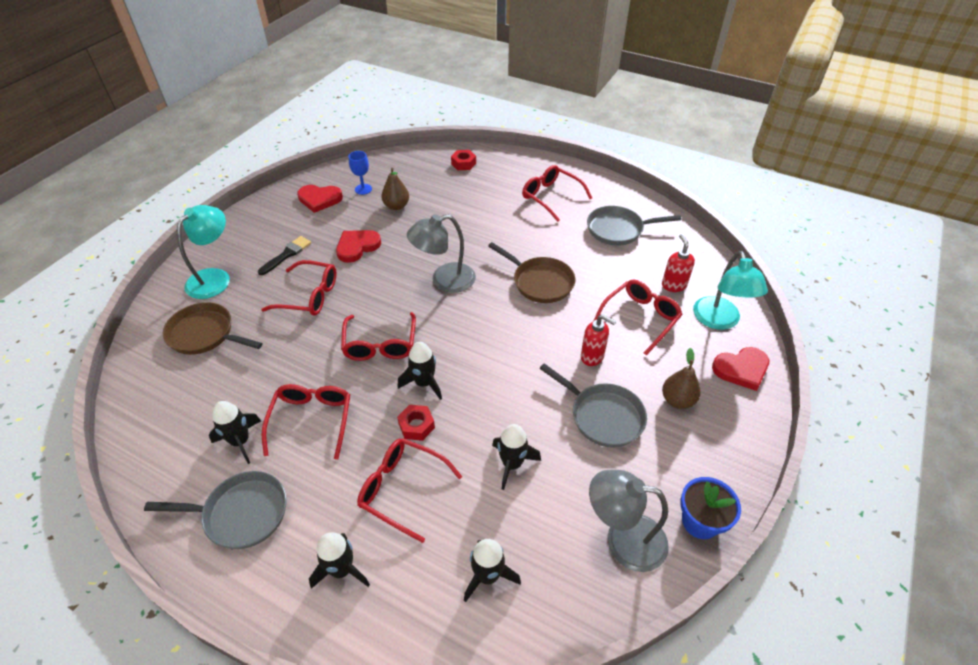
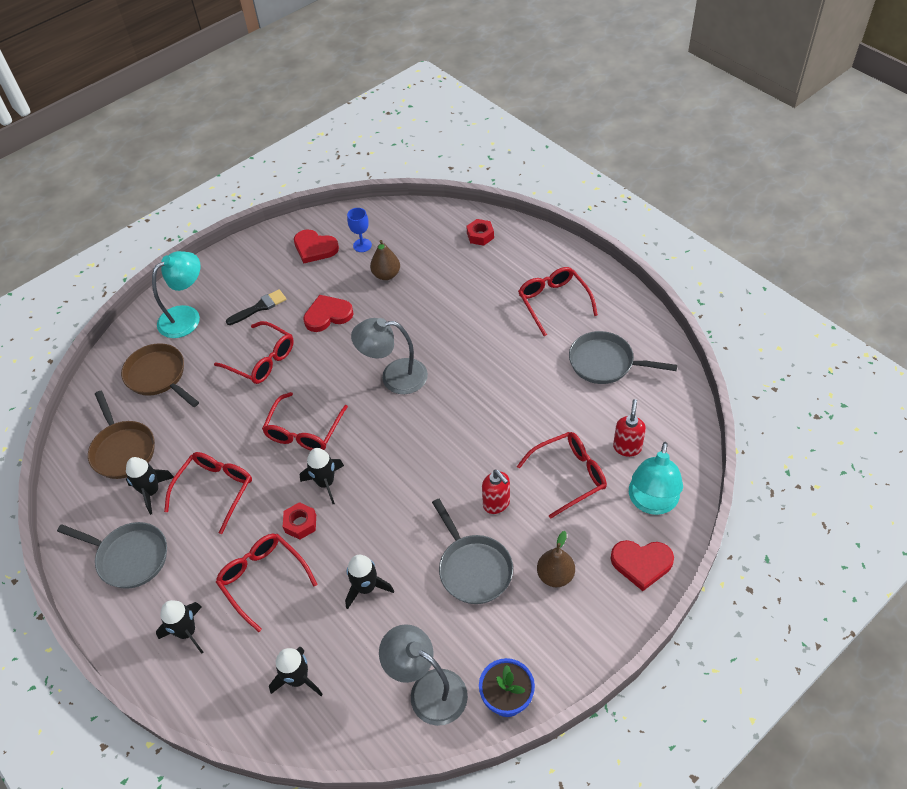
camera: 25 degrees right, 5 degrees up
(539, 282) = (487, 404): brown pan -> brown pan (123, 449)

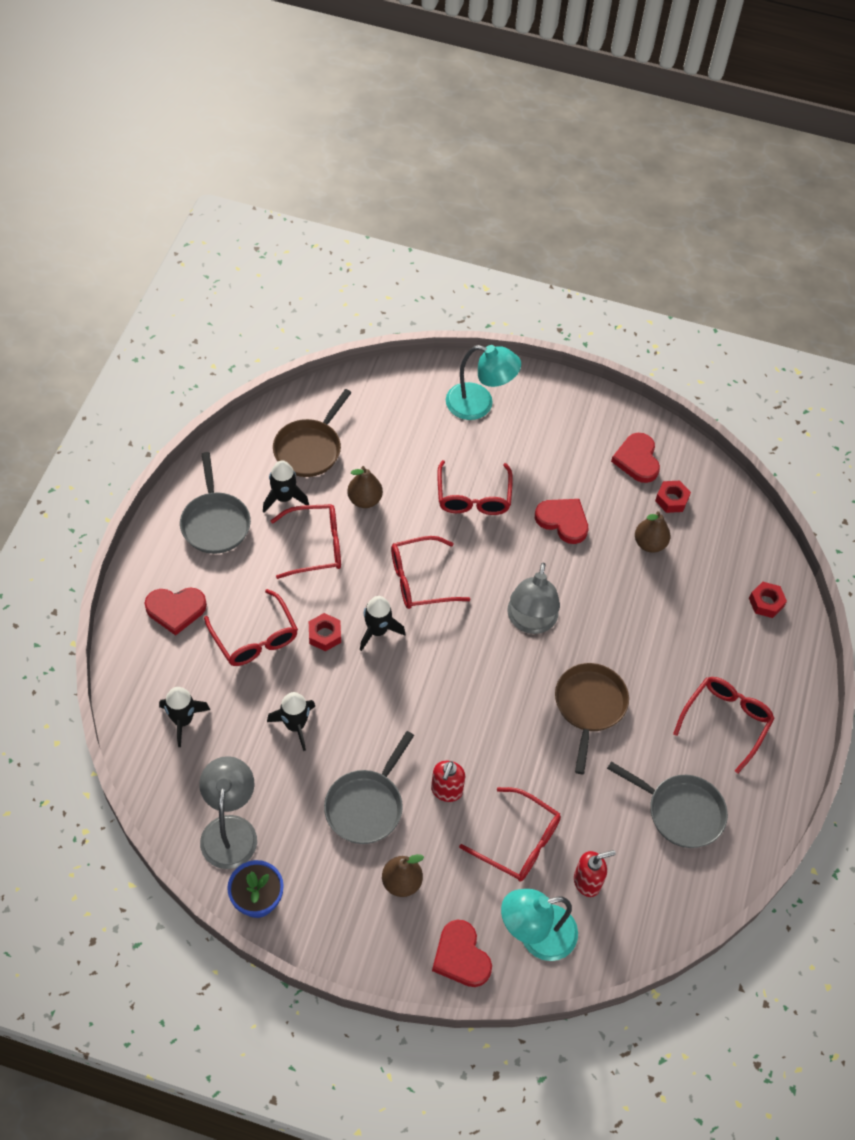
camera: 50 degrees right, 5 degrees up
(158, 376) = (400, 425): brown pan -> brown pan (589, 707)
(187, 632) = (176, 610): black rocket -> red heart
(203, 434) = (364, 500): none -> brown pear
(259, 307) = (531, 457): black brush -> none
(263, 579) = (255, 638): red glasses -> red glasses turned 135 degrees clockwise
(362, 245) = (671, 500): blue goblet -> red nut
(394, 377) = (530, 622): grey lamp -> grey lamp turned 135 degrees counterclockwise
(605, 363) = (680, 811): grey pan -> grey pan turned 135 degrees clockwise

